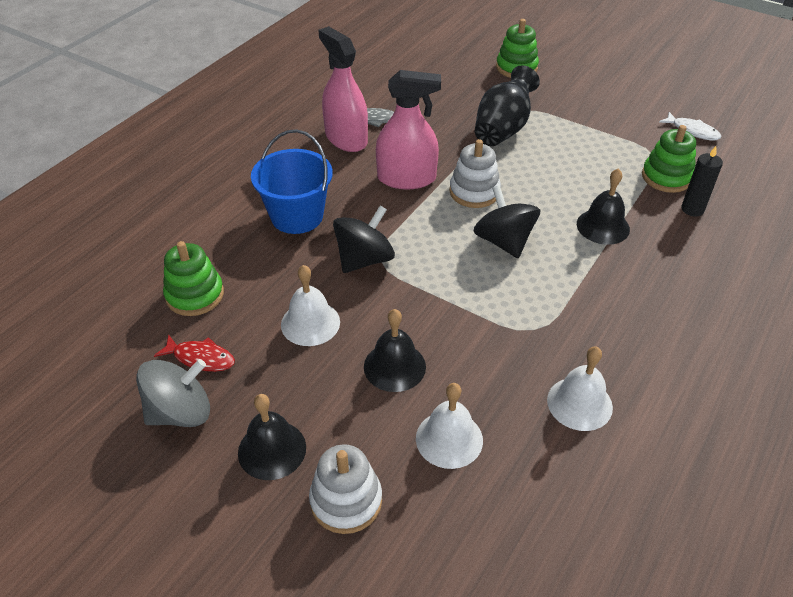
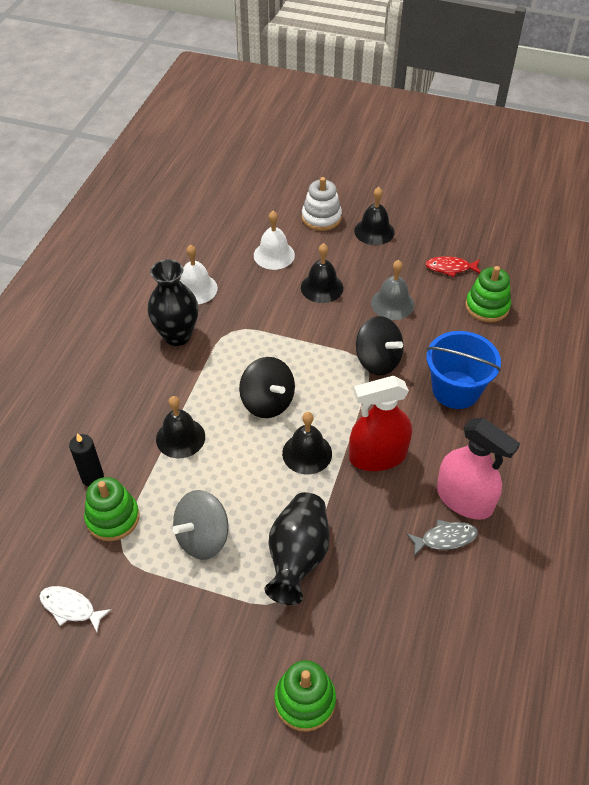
camera: 165 degrees right, 5 degrees up
(180, 412) = (439, 238): grey spinning top -> grey spinning top (202, 537)
(310, 323) = (392, 304): white bell -> grey bell
(364, 259) = (377, 360): black spinning top -> black spinning top turned 75 degrees counterclockwise
(406, 178) = (378, 456): pink spray bottle -> red spray bottle
(474, 192) = (307, 453): white stacking toy -> black bell
(607, 337) = (177, 335): none -> black vase

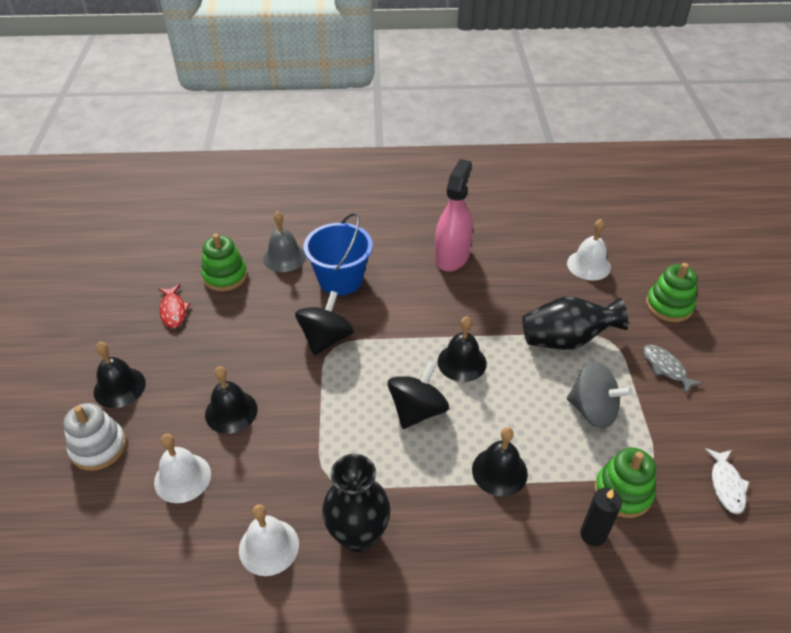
camera: 110 degrees left, 5 degrees down
(378, 456) = (438, 314): red spray bottle -> none
(392, 304) = (241, 345): grey bell -> grey bell (284, 257)
(405, 642) = (588, 265): none -> white bell
(445, 538) = (493, 260): grey fish -> grey fish (666, 368)

